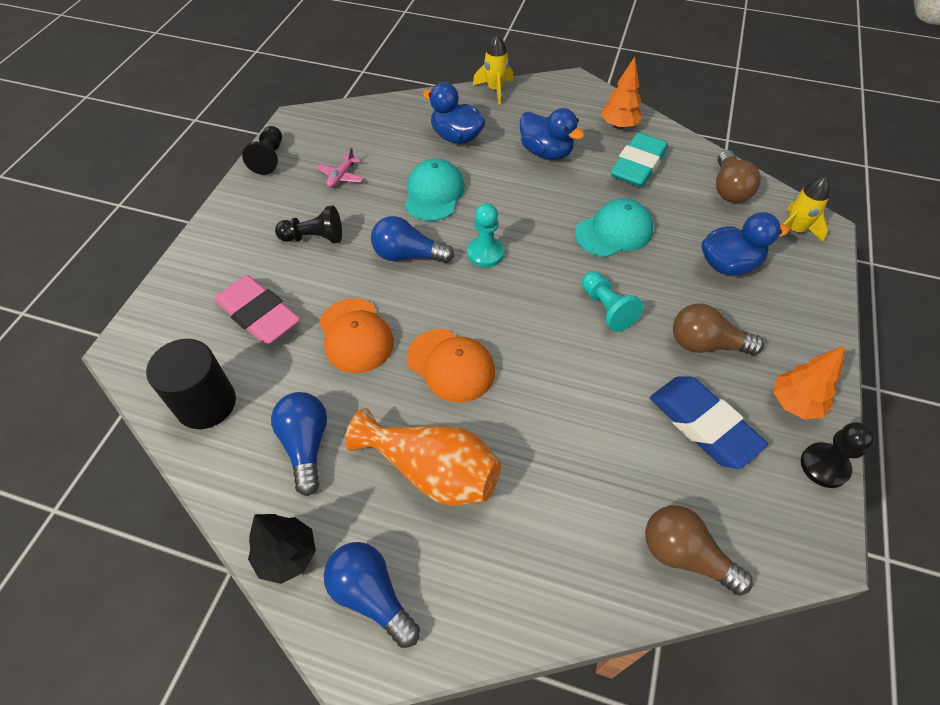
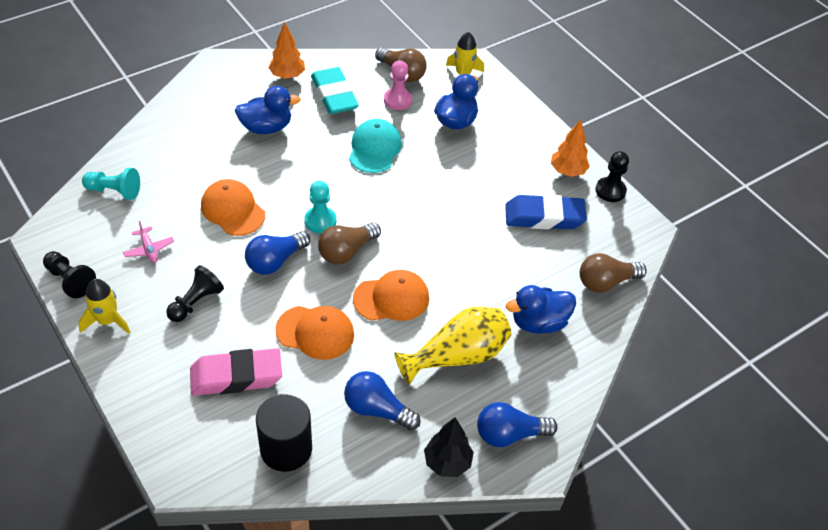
camera: 55 degrees left, 5 degrees down
(432, 471) = (457, 356): orange vase -> yellow vase
(434, 193) = (233, 210): turquoise cap -> orange cap
(456, 137) = (190, 161): blue duck -> blue duck (538, 322)
(495, 90) = (167, 106): yellow rocket -> yellow rocket (107, 321)
(606, 309) = (428, 197): turquoise pawn -> turquoise pawn (114, 191)
(693, 208) = (398, 100): none -> pink pawn
(706, 344) = (497, 175): brown light bulb -> brown light bulb (346, 251)

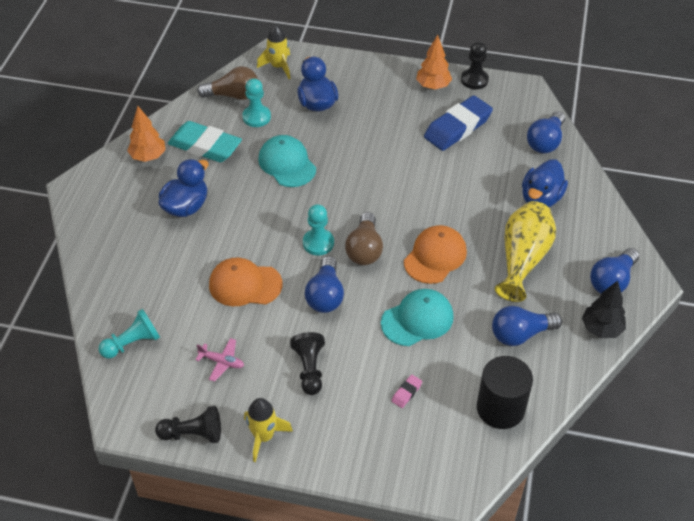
camera: 40 degrees left, 0 degrees up
(236, 376) = (406, 393): pink eraser -> pink eraser, size x0.40
(315, 332) = (417, 319): orange cap -> turquoise cap
(398, 100) = (256, 117): pink pawn -> turquoise pawn
(606, 282) = (545, 142): brown light bulb -> blue light bulb

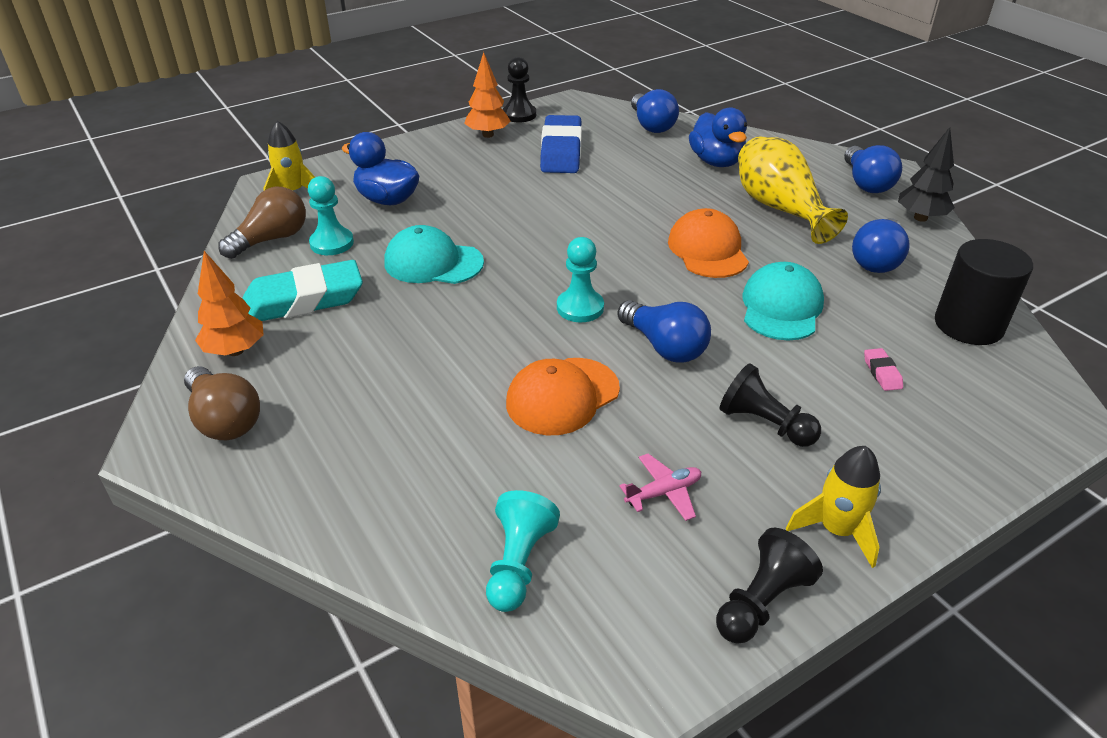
camera: 45 degrees left, 10 degrees down
(186, 206) = (366, 369): blue duck -> none
(364, 249) = (635, 284): brown light bulb -> brown light bulb (224, 419)

